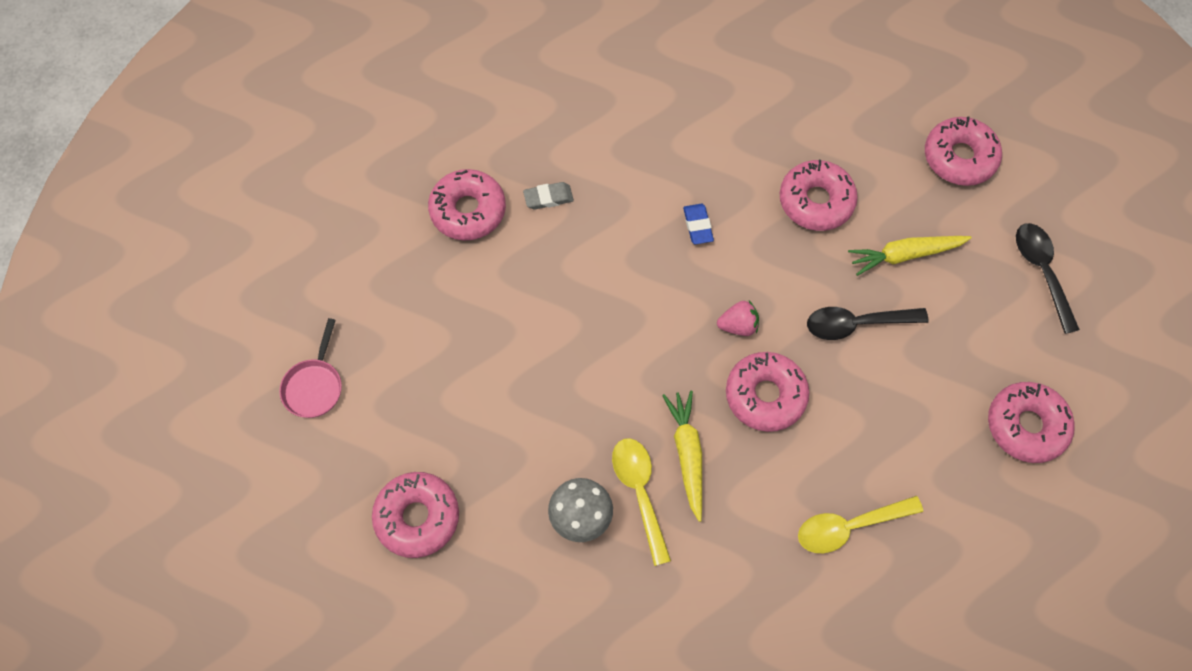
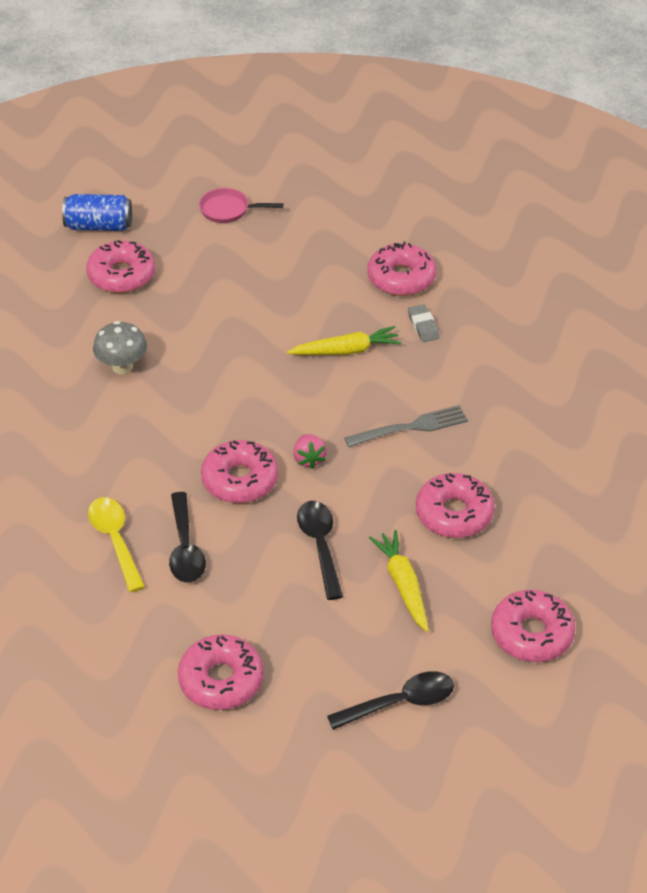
camera: 85 degrees right, 20 degrees down
(316, 545) = (99, 226): none -> blue can
(639, 492) = (145, 401): yellow spoon -> none
(687, 454) = (180, 429): yellow carrot -> yellow carrot (346, 351)
(698, 226) = (411, 427): blue eraser -> grey fork
(860, 454) = (185, 548): none -> black spoon

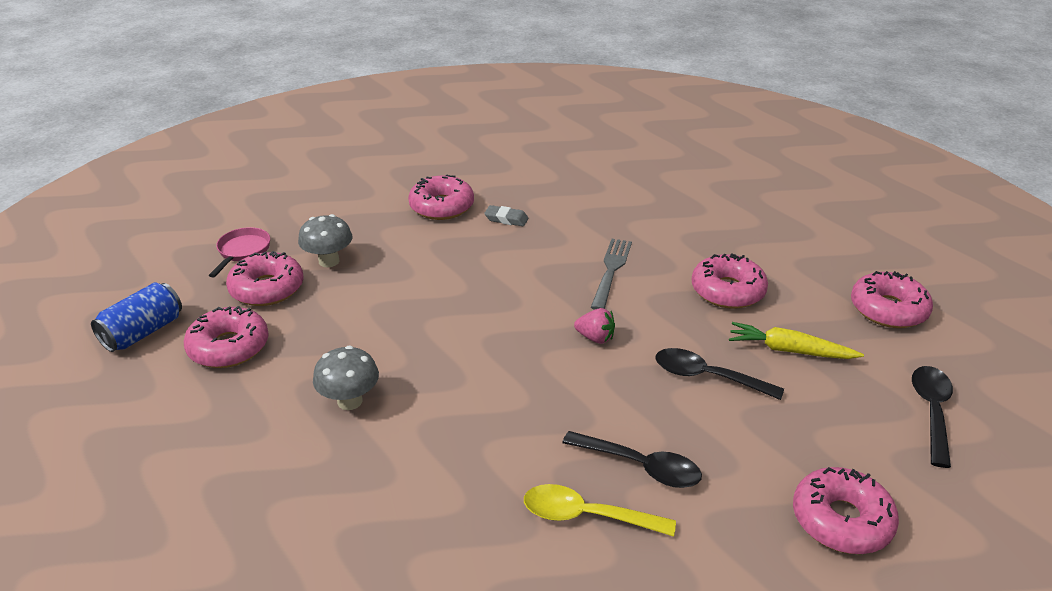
camera: 55 degrees left, 10 degrees down
(228, 210) = (242, 252): pink pan -> pink pan turned 150 degrees clockwise
(240, 480) = (582, 390): pink donut -> pink donut (267, 288)
(262, 261) = (329, 261): none -> grey mushroom
(346, 351) = (489, 264): yellow carrot -> none

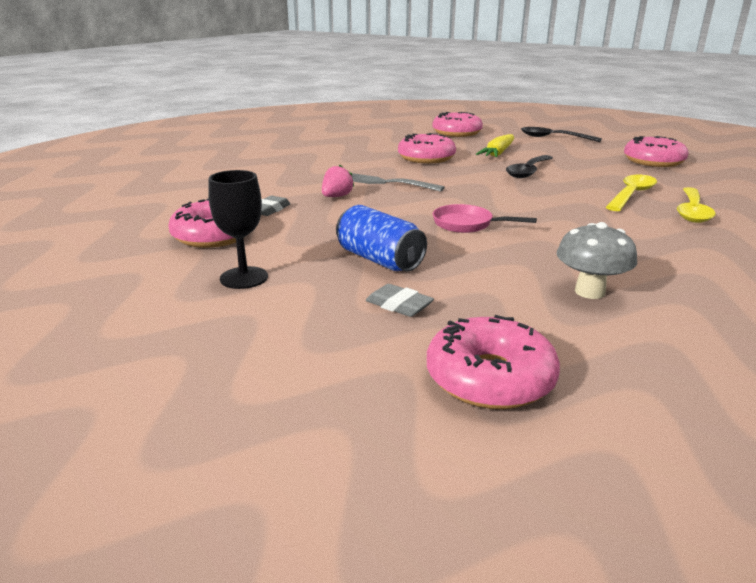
camera: 80 degrees left, 10 degrees down
(143, 332) = (440, 482): blue can -> blue can (379, 260)
(242, 252) = (217, 377): pink pan -> pink pan (467, 224)
(267, 288) = (343, 350): pink donut -> none
(325, 304) = (399, 305): none -> grey eraser
(329, 261) = (294, 303): grey mushroom -> none
(367, 234) = (244, 278): none -> black goblet
(595, 338) = (481, 194): pink strawberry -> pink strawberry (336, 197)
(640, 466) = (631, 195): black spoon -> yellow spoon

